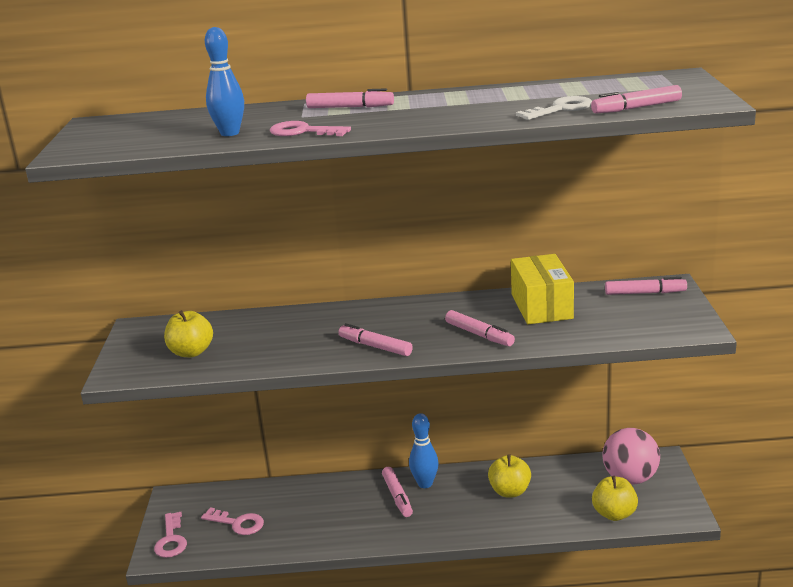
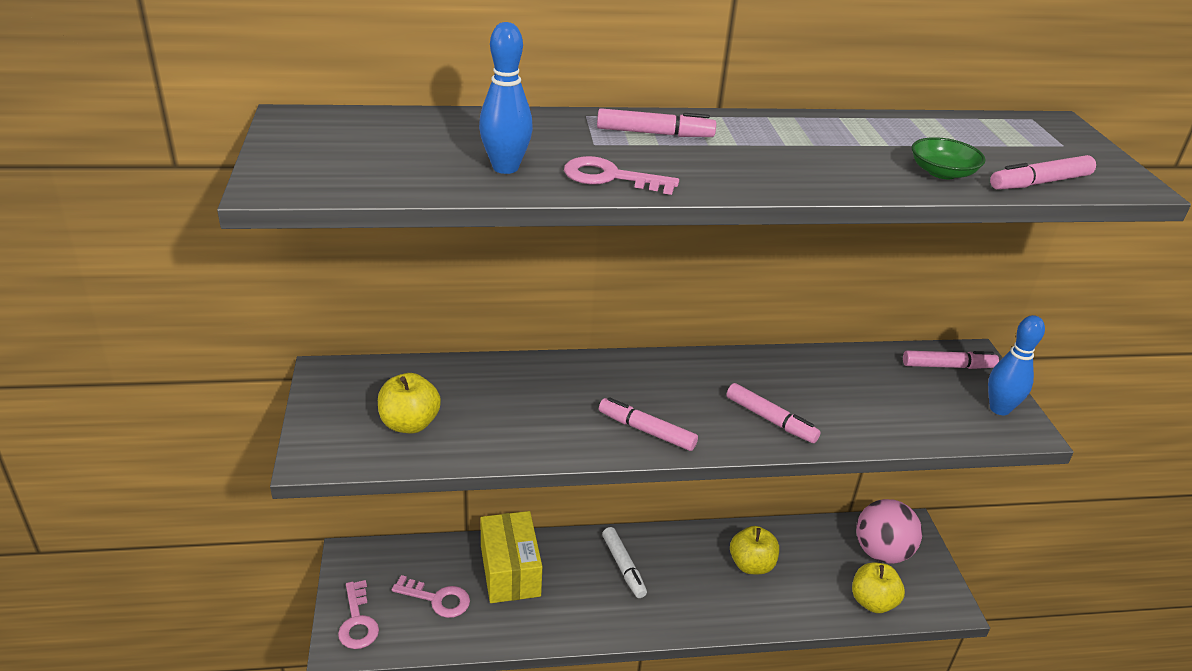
camera: 10 degrees left, 10 degrees up
(397, 496) = (623, 567): pink marker -> white marker
(425, 484) = (653, 549): blue bowling pin -> blue bowling pin (999, 409)
(542, 306) = (833, 378): yellow box -> yellow box (510, 571)
(561, 109) = (942, 172): white key -> green bowl

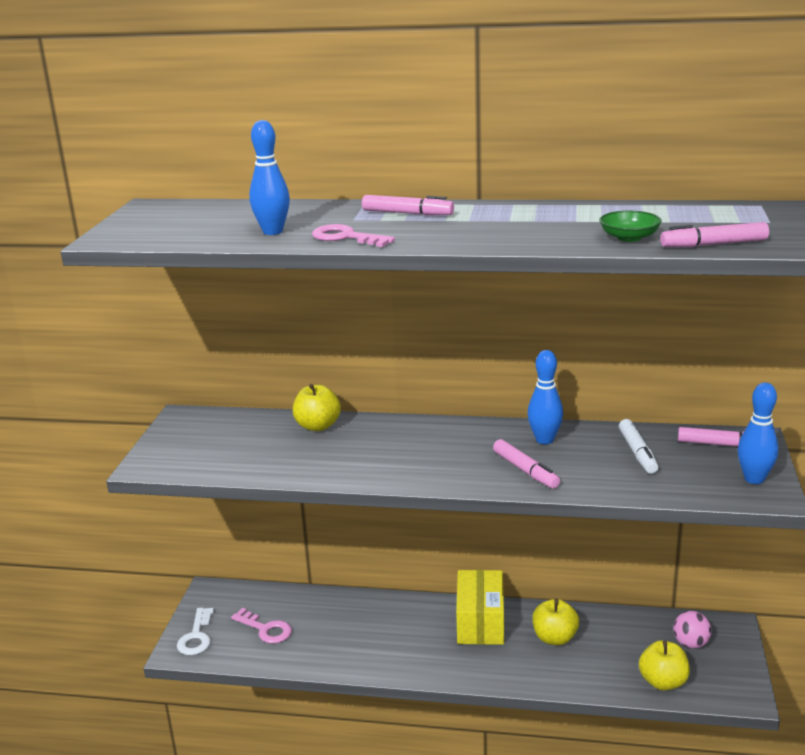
camera: 20 degrees right, 10 degrees down
(357, 621) = (196, 636): pink key -> white key
(409, 424) = (226, 451): yellow apple -> yellow apple (318, 426)
(510, 571) = (334, 616): yellow box -> yellow box (480, 622)
(623, 567) = (434, 625): white marker -> white marker (637, 452)
(646, 431) = (412, 469): pink marker -> none
(769, 375) = (544, 440): none -> blue bowling pin
(881, 552) = (690, 643): pink ball -> pink ball, size x0.59

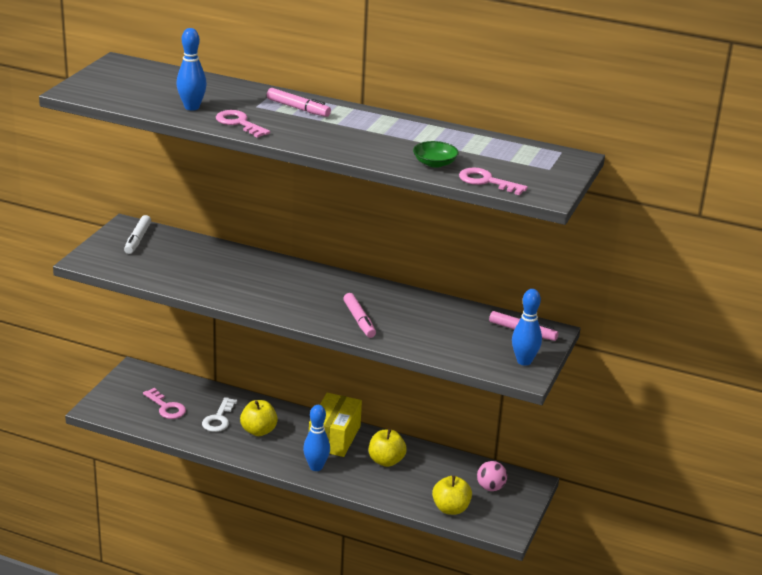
camera: 10 degrees right, 5 degrees up
(196, 636) = (112, 401): white key -> white key (218, 419)
(318, 426) = (225, 254): yellow apple -> yellow apple (258, 431)
(544, 440) = (389, 300): blue bowling pin -> blue bowling pin (316, 467)
(637, 452) = (453, 324): white marker -> white marker (137, 239)
(713, 244) = (486, 181): pink marker -> pink key

